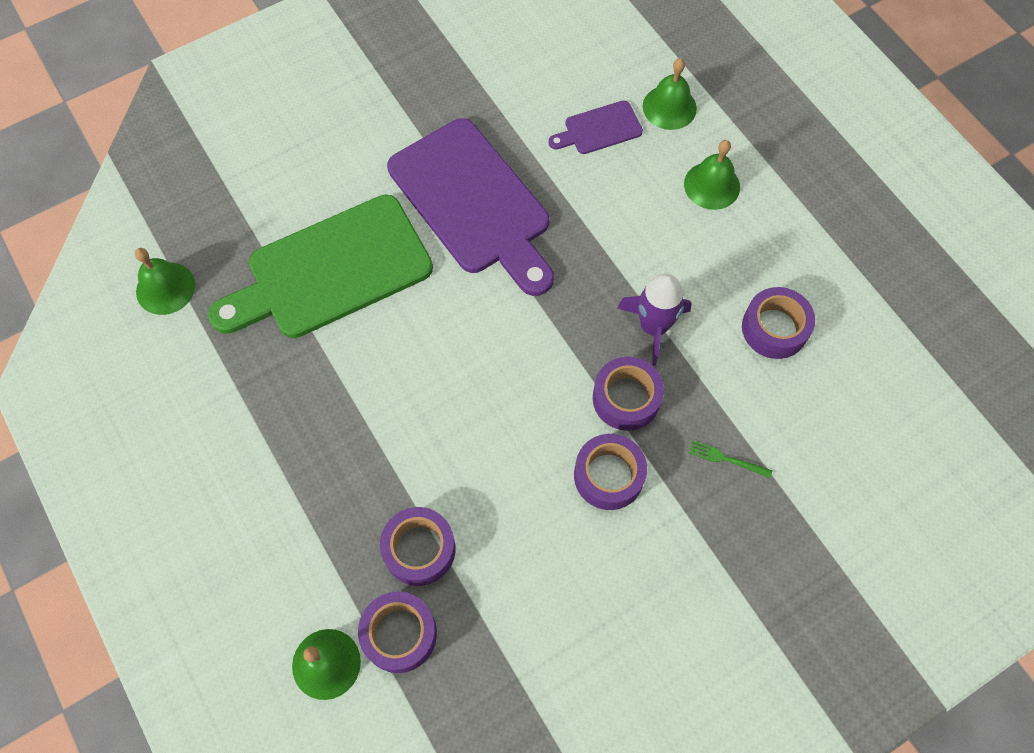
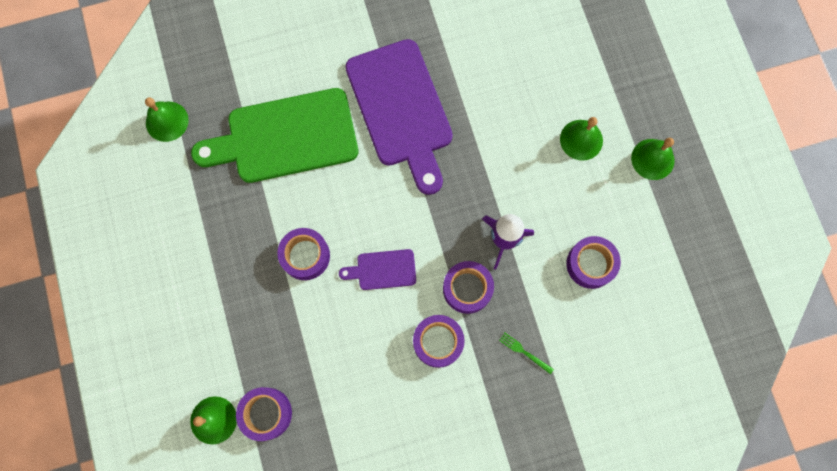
camera: 15 degrees right, 10 degrees up
(419, 549) = (294, 359): purple tape -> purple tape (305, 256)
(599, 129) = (511, 72): purple cutting board -> purple cutting board (383, 270)
(669, 107) = (569, 67): green bell -> green bell (652, 159)

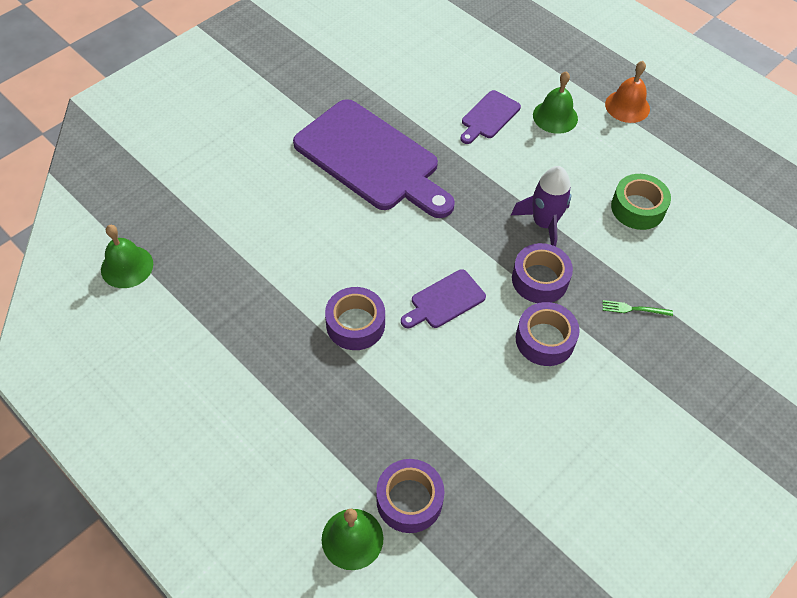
camera: 30 degrees left, 20 degrees down
(285, 137) = (268, 228): green cutting board -> none
(524, 112) = (489, 116): none -> purple cutting board
(590, 264) = (637, 208): purple tape -> green tape
(652, 159) = (627, 106): green bell -> orange bell

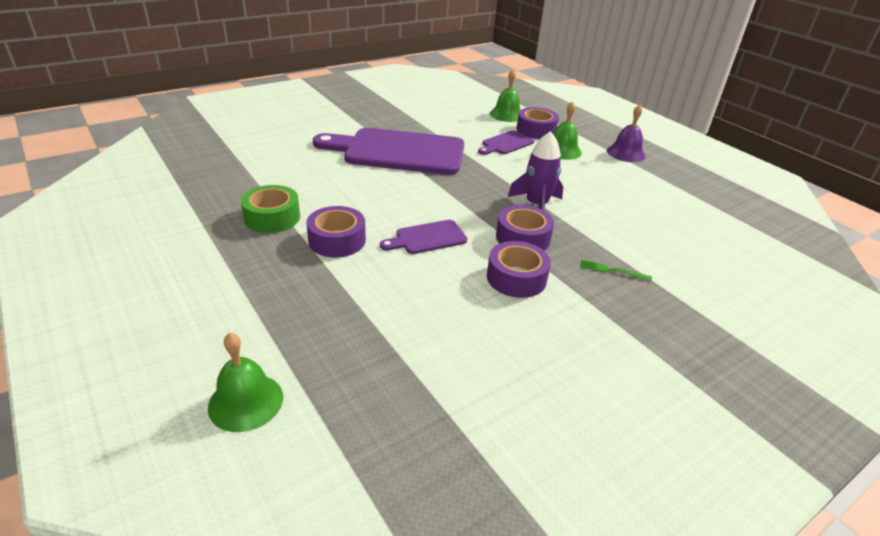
camera: 10 degrees right, 20 degrees down
(127, 266) = (161, 178): green bell -> green bell (506, 114)
(371, 159) = (398, 151): purple cutting board -> purple cutting board turned 135 degrees clockwise
(409, 500) = (326, 378): purple tape -> purple tape (536, 130)
(627, 106) = (626, 153): orange bell -> purple bell
(637, 208) = (626, 208): green tape -> green tape (272, 217)

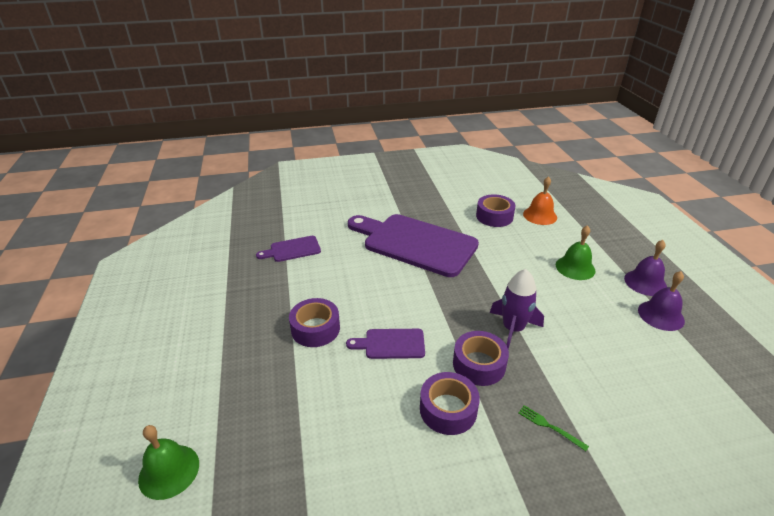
camera: 25 degrees right, 0 degrees up
(272, 217) = (278, 294): green tape -> none
(506, 114) = (540, 215): green bell -> orange bell
(506, 143) = (521, 250): purple cutting board -> purple cutting board (292, 249)
(536, 130) = (560, 238): purple tape -> purple tape (494, 216)
(651, 174) = (661, 315): none -> purple bell

